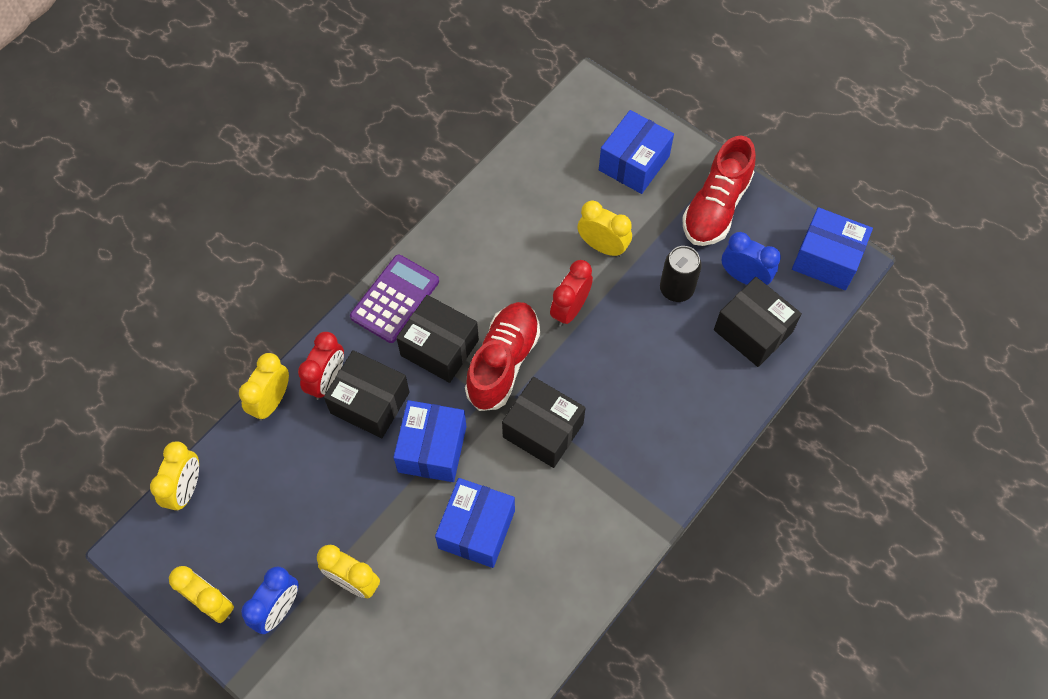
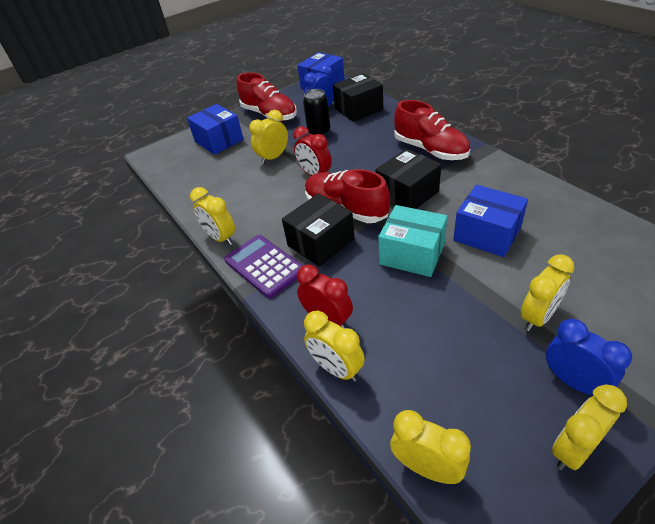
camera: 70 degrees left, 20 degrees down
(370, 402) = (359, 290): black box -> none
(432, 449) = (412, 254): blue box -> turquoise box
(434, 239) = (220, 238): none -> yellow clock
(651, 448) = (430, 150): none -> red shoe

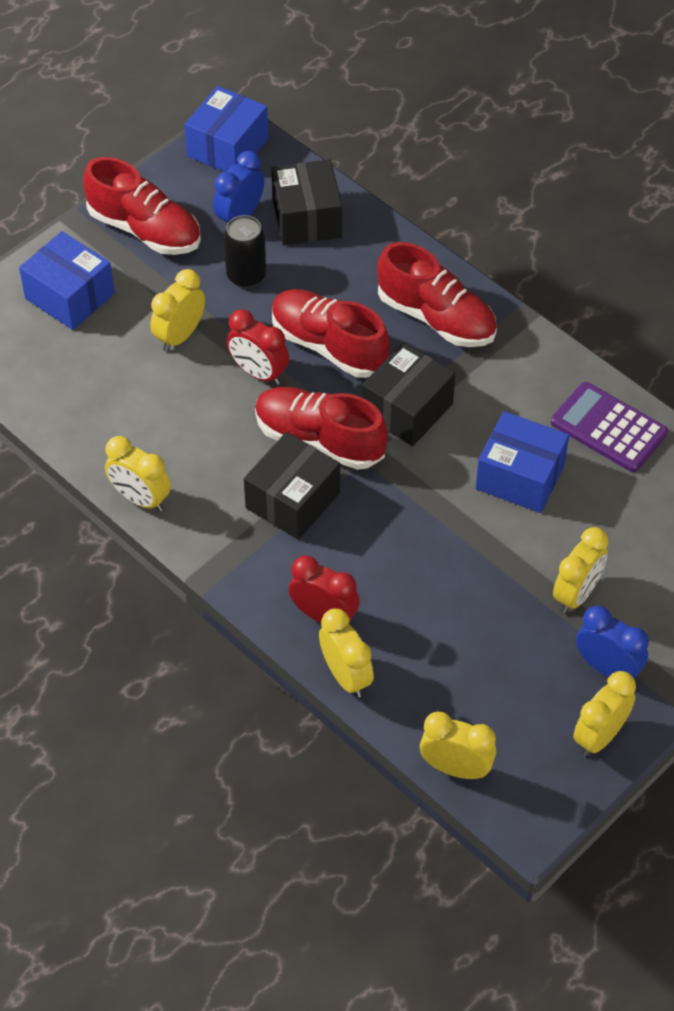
camera: 15 degrees left, 10 degrees up
(264, 266) = (220, 543): purple calculator -> purple calculator (608, 428)
(336, 368) = (346, 676): yellow clock -> yellow clock turned 150 degrees counterclockwise
(358, 109) = (307, 218): black box -> black box turned 60 degrees counterclockwise
(361, 162) = (328, 346): none -> red shoe
(412, 254) = (421, 513): turquoise box -> none

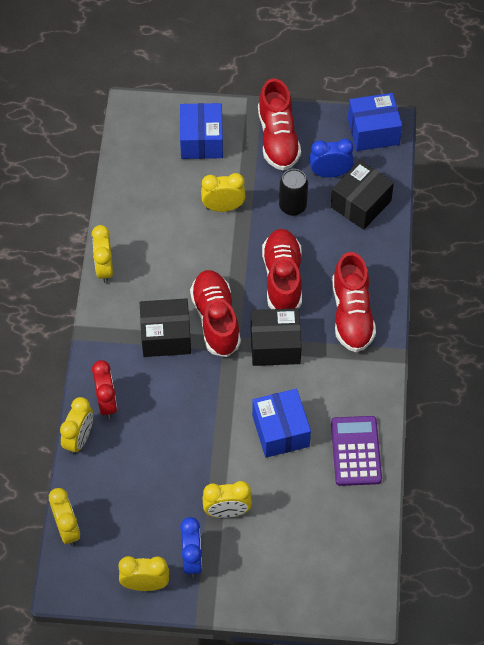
camera: 50 degrees right, 5 degrees up
(258, 373) = (233, 260): red clock -> none

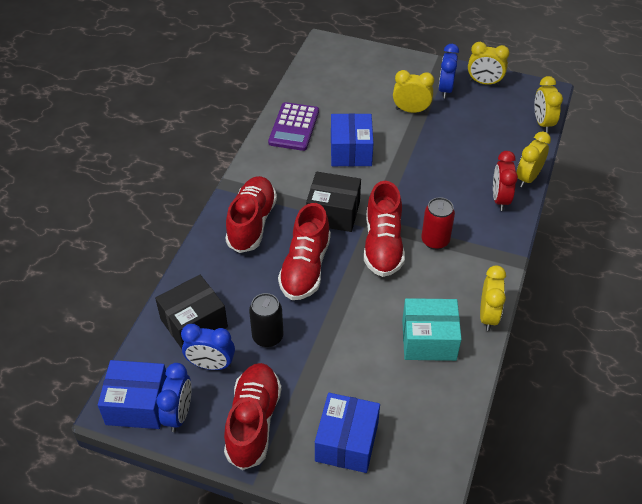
camera: 165 degrees left, 10 degrees down
(153, 235) = (429, 340): none -> turquoise box
(166, 336) = (435, 241): black box -> red can
(223, 207) = (344, 353): yellow clock -> none
(338, 131) = (179, 414): none -> blue clock

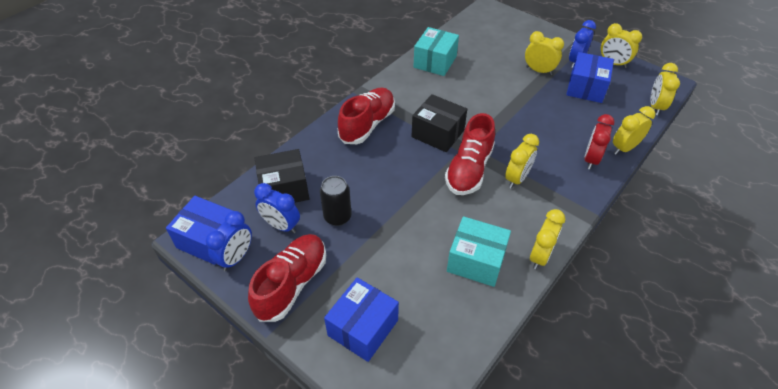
camera: 20 degrees right, 0 degrees up
(294, 127) = (435, 62): purple calculator -> turquoise box
(305, 267) = (394, 170): red shoe -> none
(351, 151) = (473, 90): blue box -> blue box (586, 88)
(435, 241) = (517, 178): red can -> yellow clock

